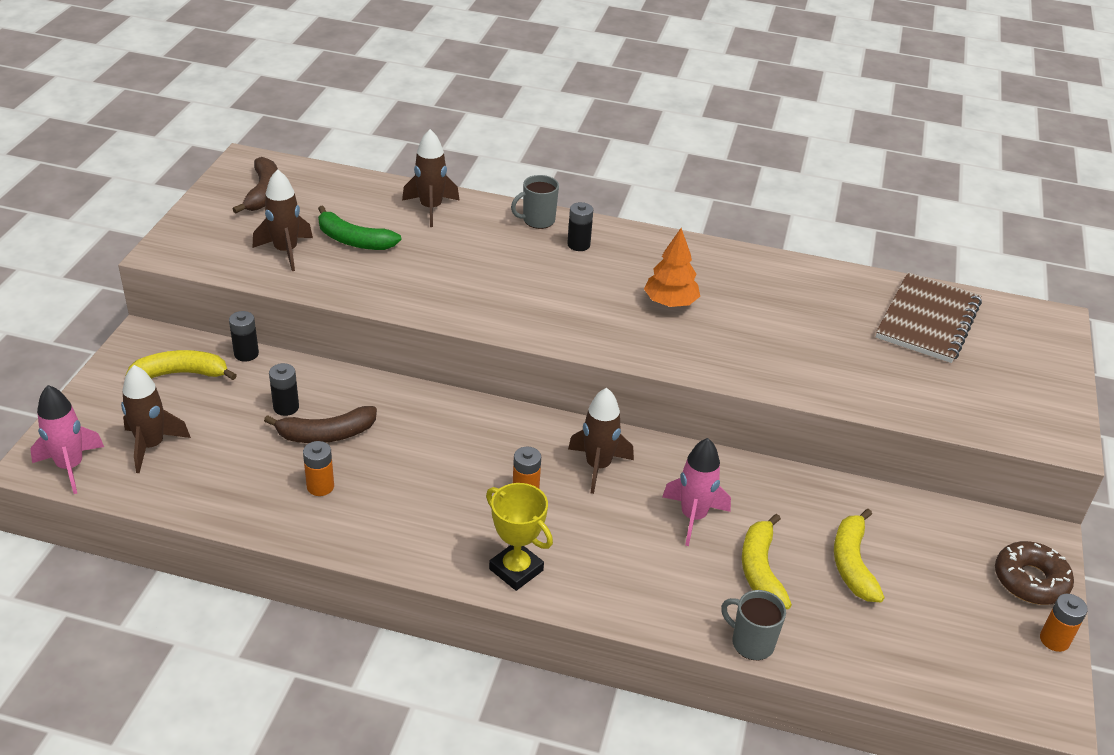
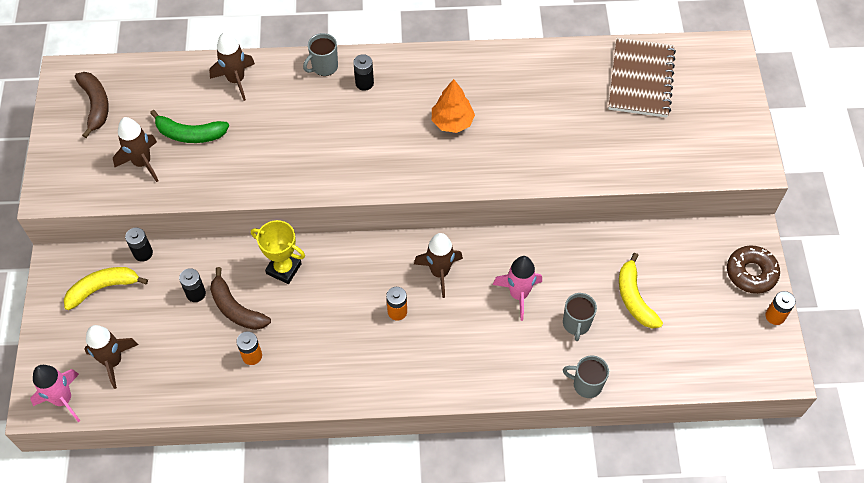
camera: 15 degrees left, 20 degrees up
(326, 434) = (236, 308): brown banana -> brown banana turned 75 degrees clockwise
(516, 570) = (414, 379): yellow trophy -> yellow trophy (284, 269)
(761, 570) = (576, 324): yellow banana -> grey mug

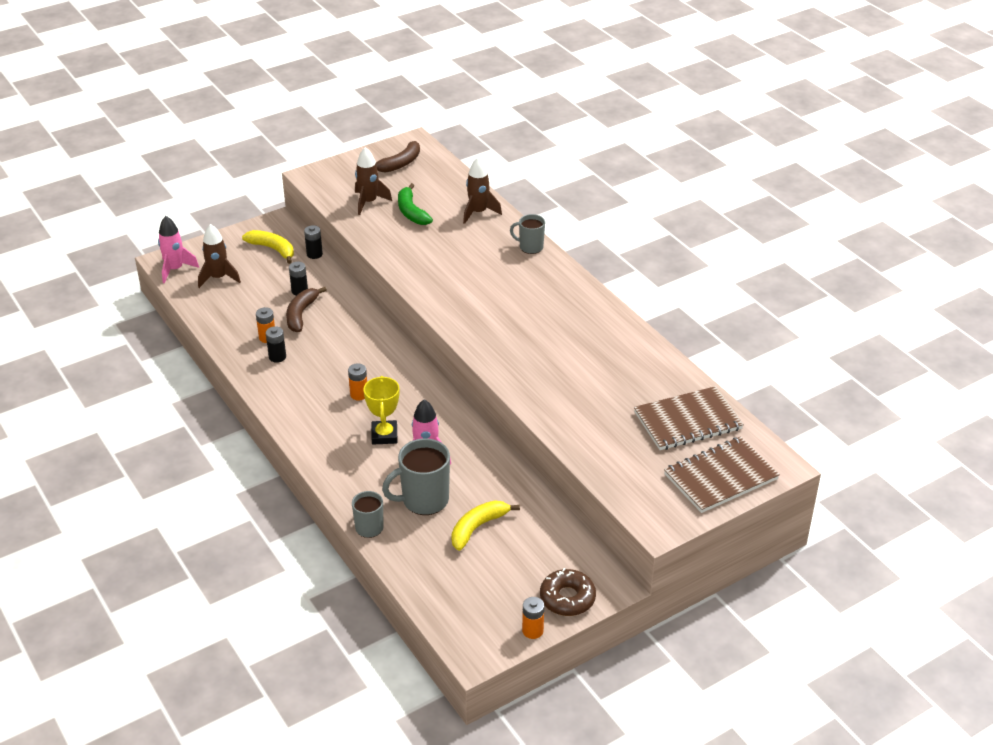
camera: 60 degrees right, 20 degrees down
(284, 269) = (352, 323): yellow trophy -> yellow trophy (384, 435)
(364, 83) = (534, 272): black battery -> black battery (277, 357)
(439, 272) = (412, 403): brown rocket -> none
(452, 122) = (538, 330): orange tree -> none
(576, 324) = (424, 500): grey mug -> grey mug, size x1.67
(720, 94) = (720, 477): none -> brown notebook

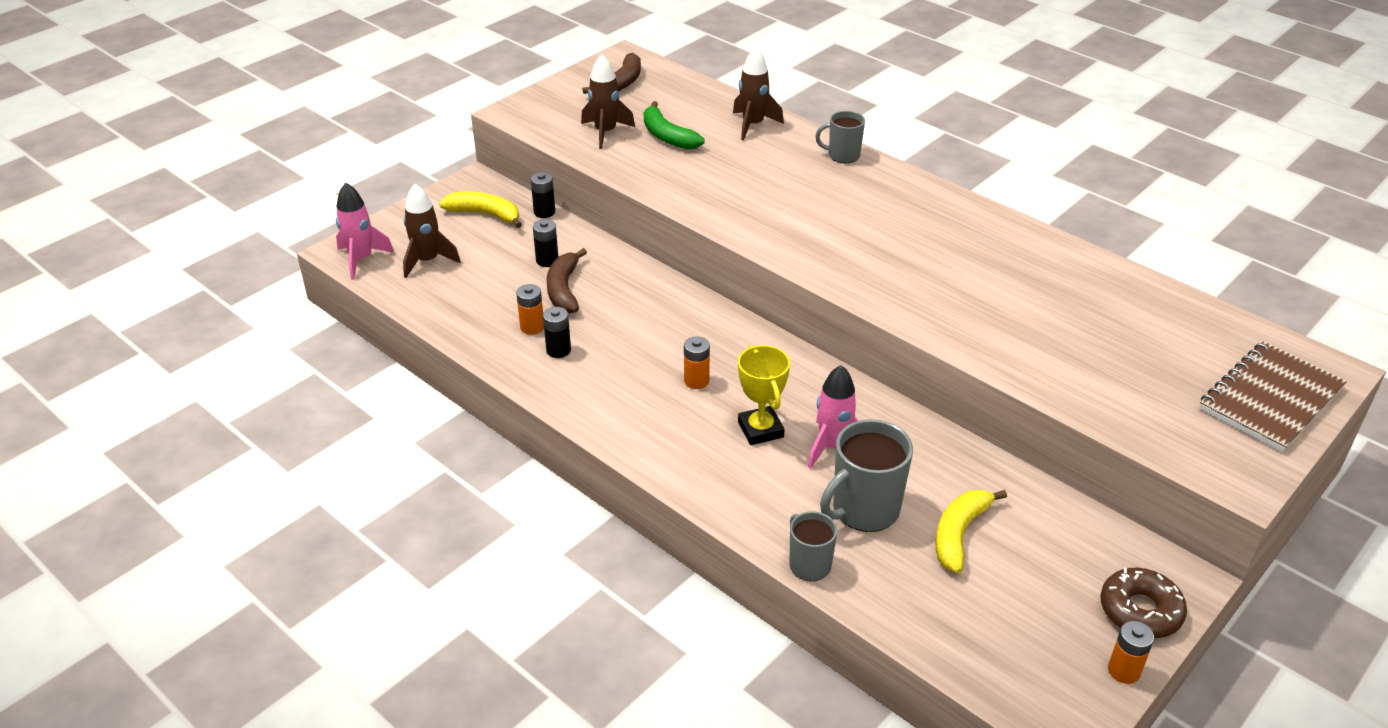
camera: 15 degrees left, 0 degrees up
(688, 421) = (1178, 334): brown notebook -> none

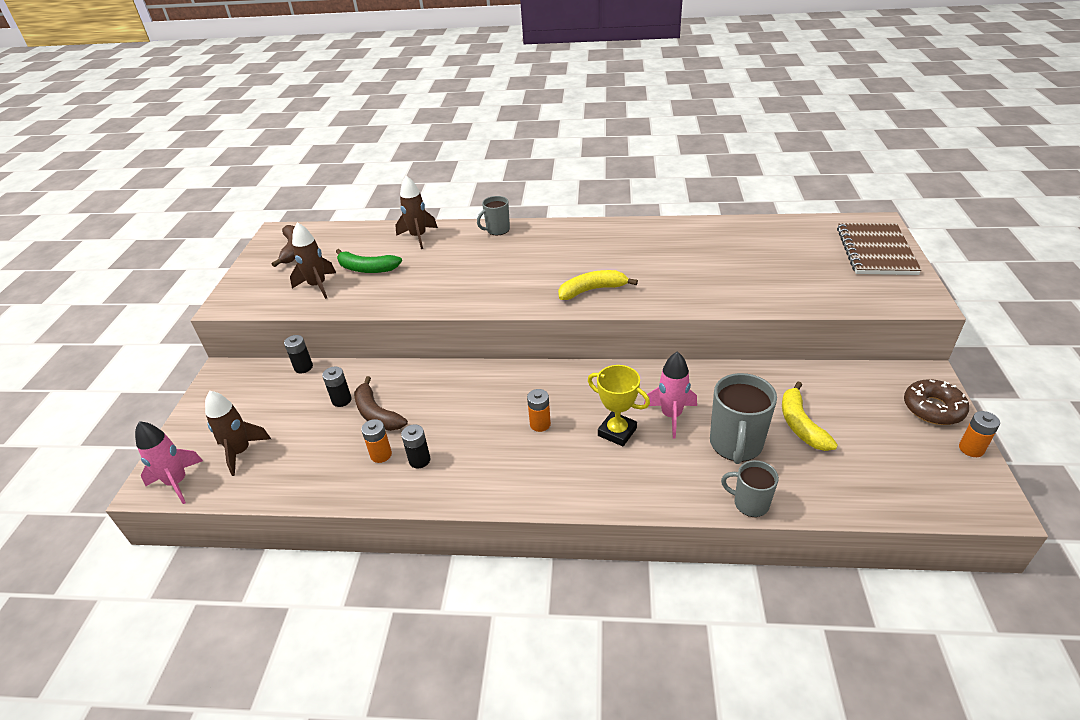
camera: 35 degrees left, 0 degrees up
(485, 214) = (256, 392): yellow banana -> yellow banana (592, 290)

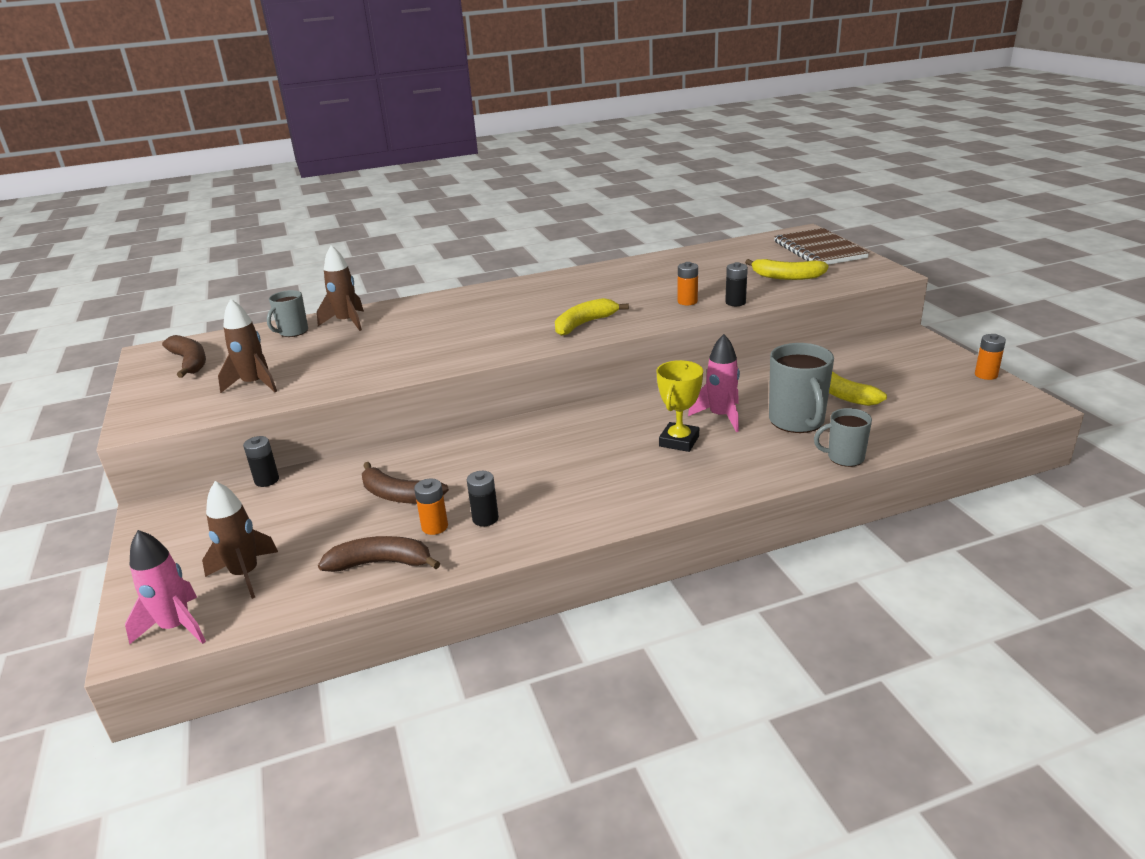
camera: 25 degrees left, 10 degrees down
(326, 476) = (381, 563): none -> brown banana
(341, 400) = (343, 495): black battery -> black battery (735, 302)
(367, 268) = (306, 358): green banana -> none
(497, 230) = (437, 300): grey mug -> grey mug (293, 332)
(540, 424) = (595, 456): orange battery -> orange battery (687, 301)
(617, 432) = (679, 441): yellow trophy -> yellow trophy turned 75 degrees counterclockwise
(815, 279) = (786, 277): none -> yellow banana
(933, 408) = (936, 357): brown donut -> none

